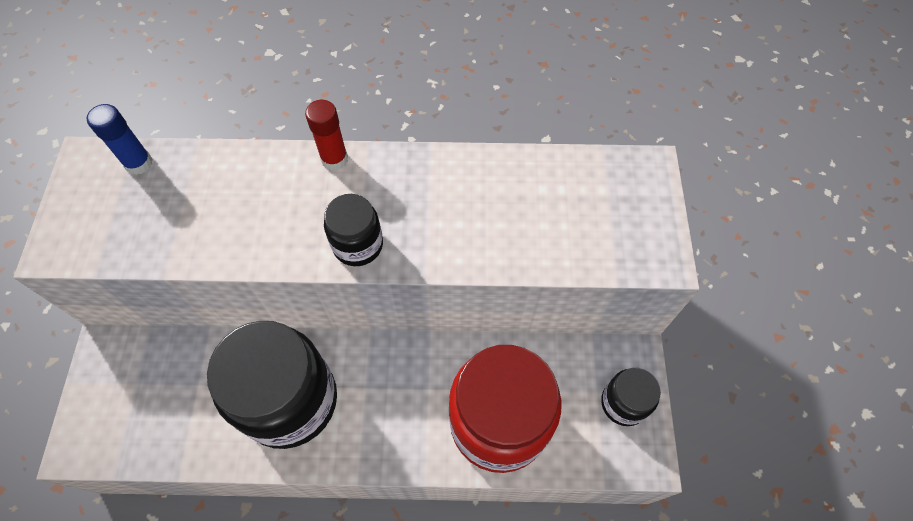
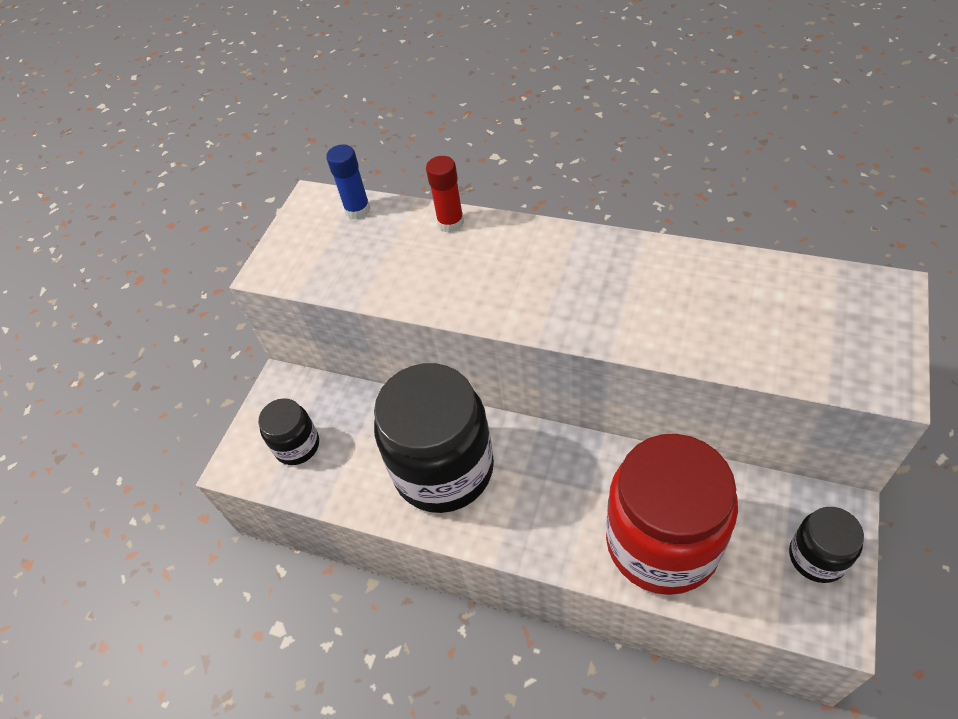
camera: 25 degrees right, 10 degrees down
(334, 159) = (541, 232): red glue stick -> red glue stick (450, 223)
(358, 245) = (547, 312): black jar -> black jar (297, 445)

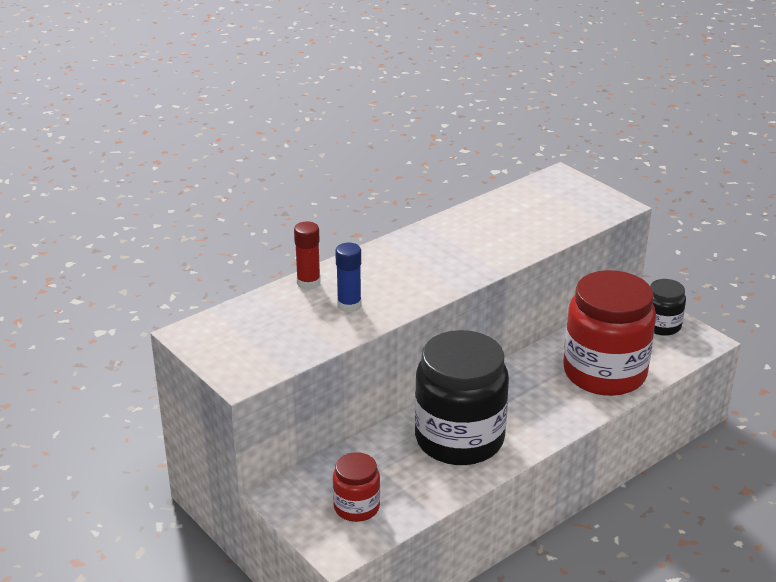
camera: 65 degrees left, 20 degrees down
(297, 445) = (356, 507): black jar -> red jar
(357, 210) = (234, 316): blue glue stick -> blue glue stick (349, 305)

